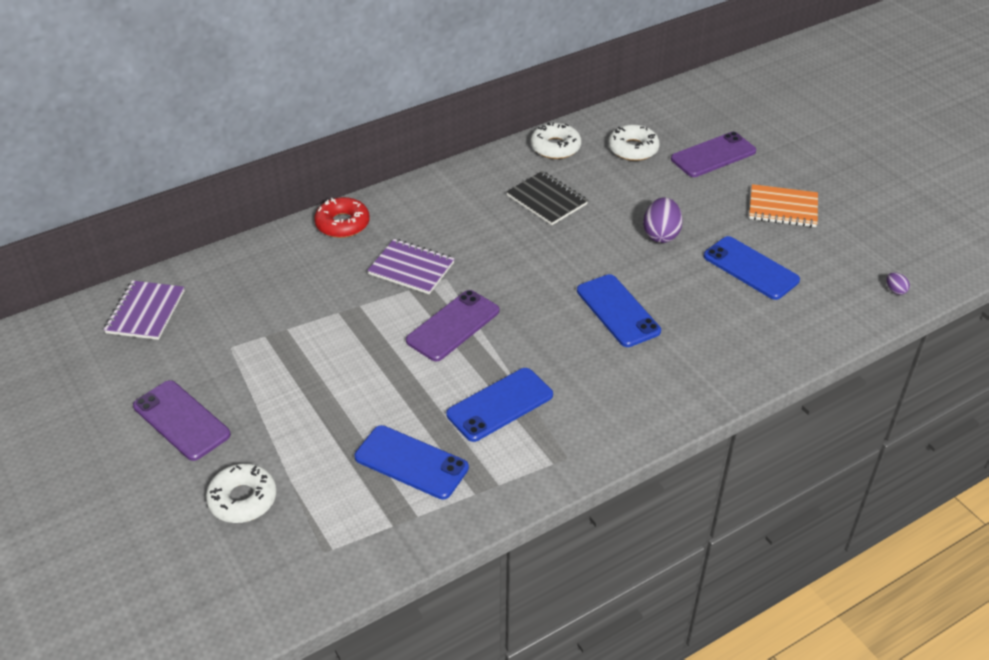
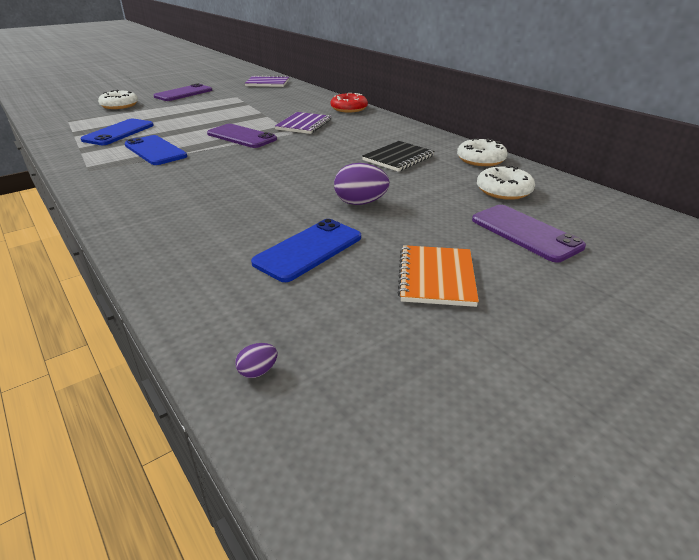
camera: 85 degrees right, 10 degrees down
(618, 311) = (247, 185): blue phone -> none

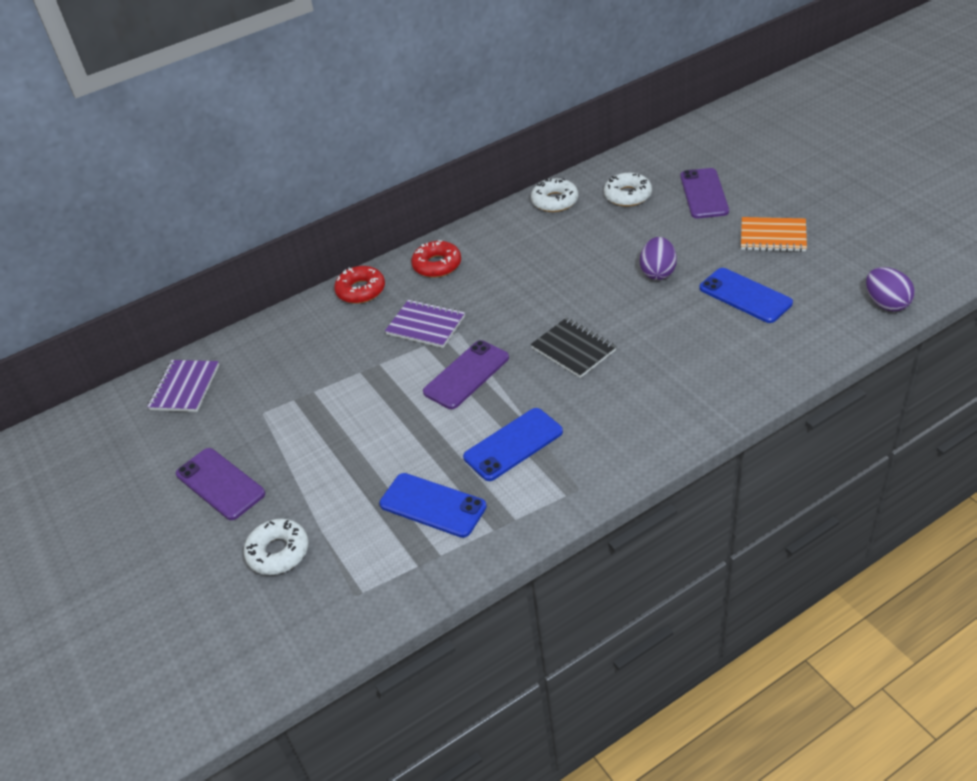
camera: 80 degrees left, 10 degrees up
(258, 371) = (886, 303): purple egg -> purple egg, size x2.09
(378, 125) = (437, 265): none -> red donut
(398, 158) = (549, 250): black notebook -> black notebook (573, 349)
(525, 233) = (704, 194): purple phone -> purple phone turned 60 degrees counterclockwise

